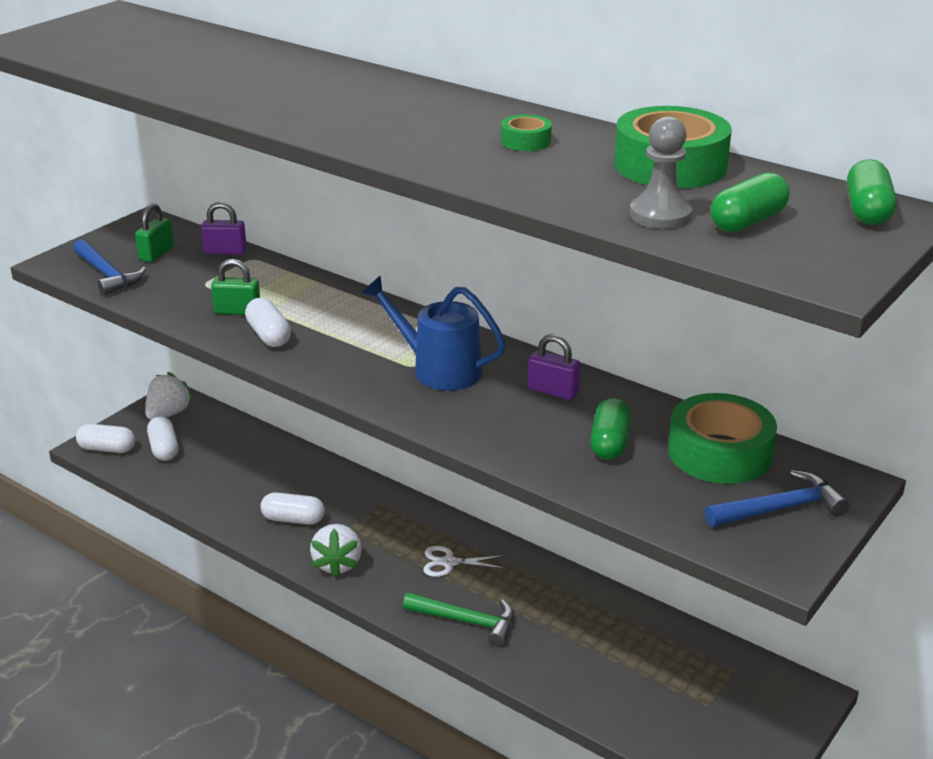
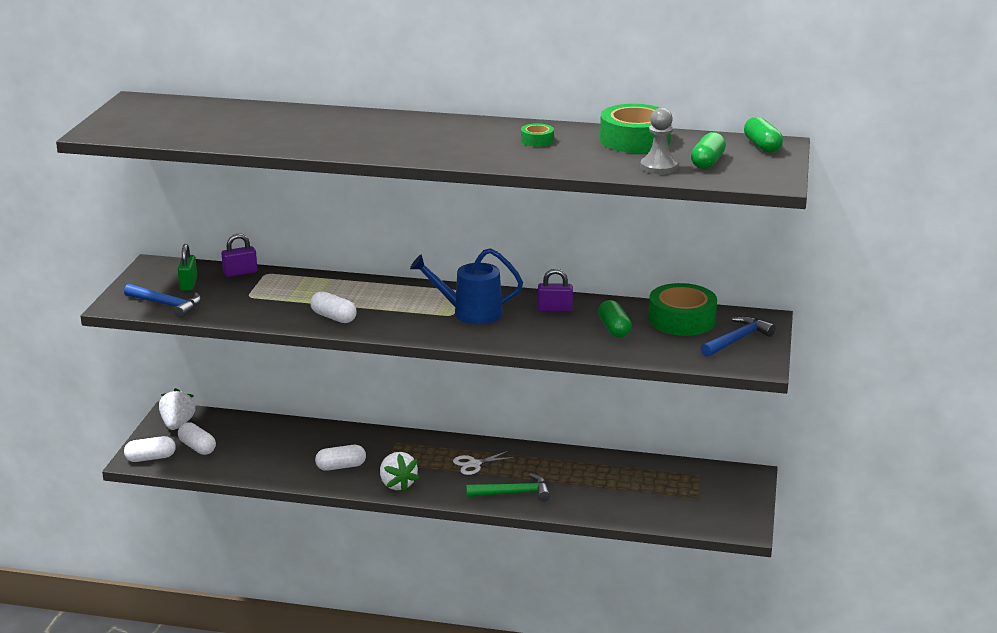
camera: 25 degrees left, 5 degrees down
(237, 311) = (294, 308): green padlock -> none

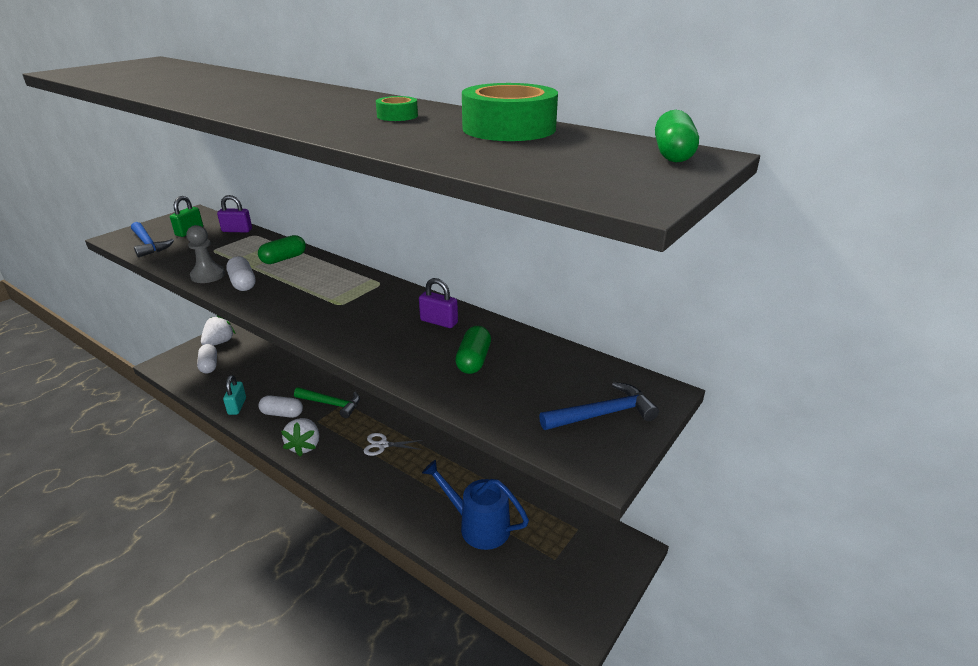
camera: 25 degrees right, 5 degrees up
(150, 458) = (171, 365): white capsule -> none
(283, 473) = (237, 406): none -> turquoise padlock
(470, 313) = (358, 306): blue watering can -> blue watering can (478, 526)
(513, 493) = (386, 489): green hammer -> green hammer (331, 404)
(658, 167) = (488, 157): grey pawn -> grey pawn (208, 275)
(681, 320) = (558, 368): green tape -> none
(707, 162) = (565, 161): green capsule -> green capsule (284, 259)

